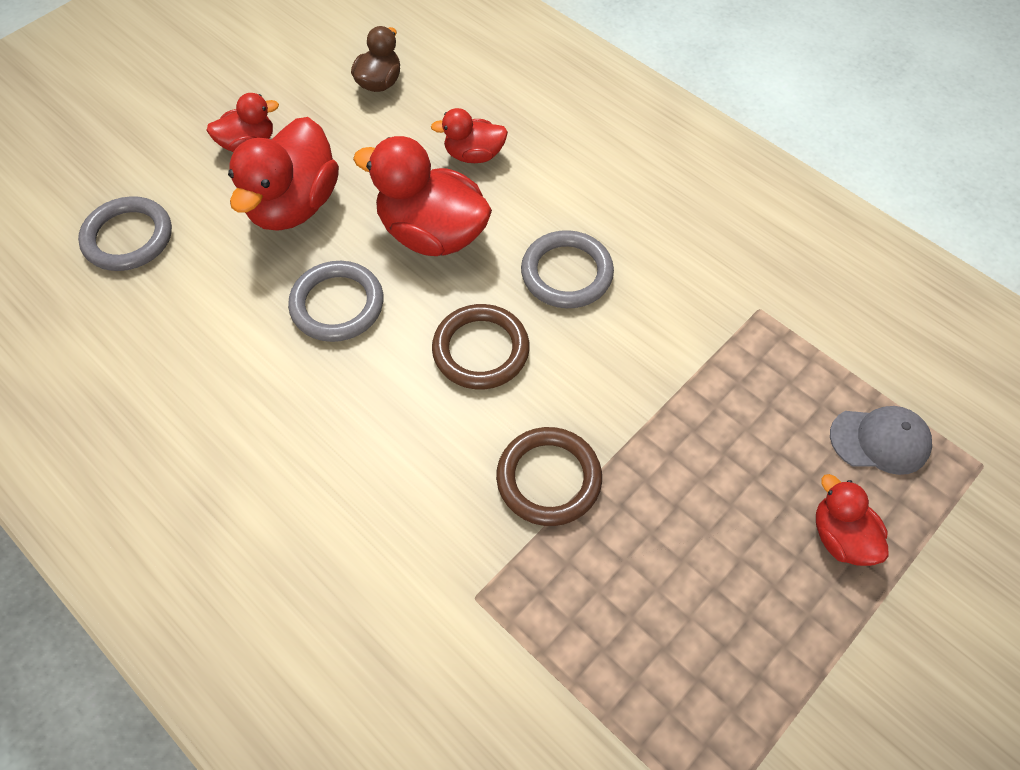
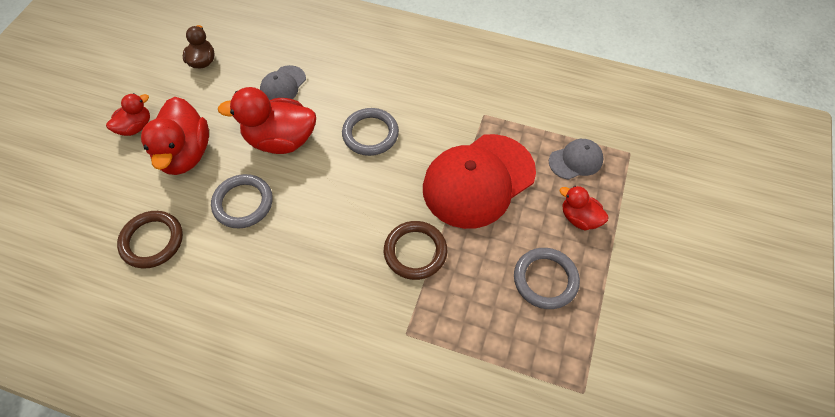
camera: 25 degrees left, 0 degrees up
(128, 238) = (84, 214): grey ring -> grey ring (545, 280)
(474, 155) = (283, 85): red duck -> grey cap
(481, 350) = (342, 196): brown ring -> brown ring (152, 241)
(700, 409) = (478, 180): none -> red cap

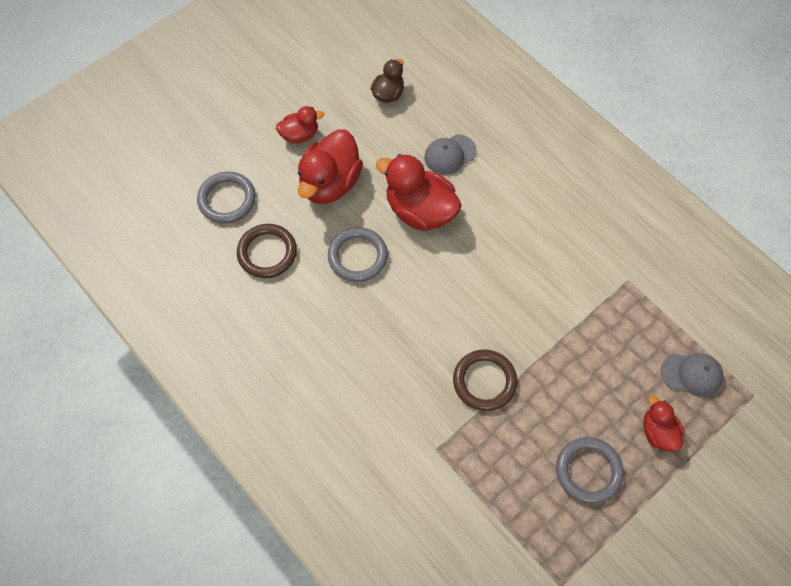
camera: 30 degrees right, 5 degrees up
(370, 134) = (505, 246): grey ring -> grey ring (227, 199)
(478, 180) = (582, 344): red cap -> none

